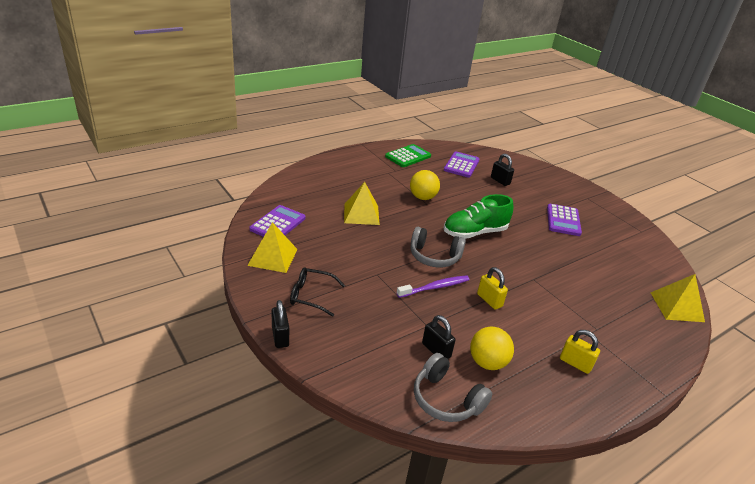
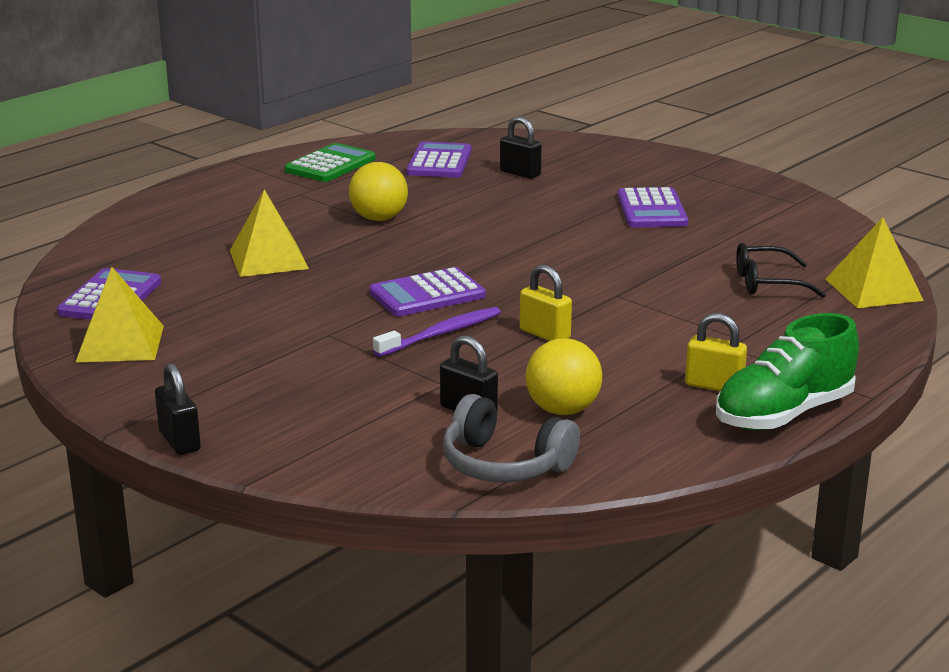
camera: 10 degrees left, 10 degrees down
(311, 295) = (216, 381): black glasses -> black glasses (767, 283)
(434, 256) = (427, 294): grey headphones -> purple calculator
(474, 232) = (492, 251): green shoe -> green shoe (783, 414)

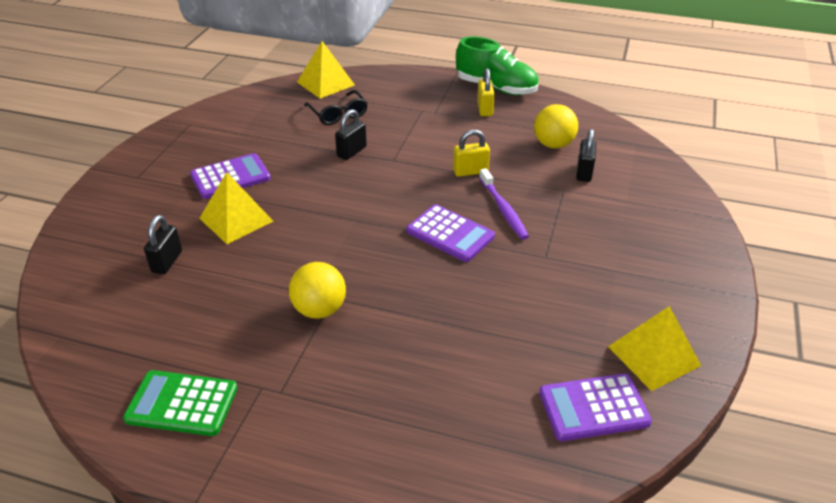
camera: 115 degrees left, 15 degrees up
(180, 441) = (726, 262): black padlock -> black padlock (351, 151)
(268, 259) = (448, 342): yellow pyramid -> yellow pyramid (236, 219)
(439, 162) = (149, 323): purple calculator -> none
(441, 334) = (503, 209): purple toothbrush -> purple toothbrush turned 135 degrees counterclockwise
(504, 464) = (622, 148): grey headphones -> none
(544, 334) = (470, 171): yellow padlock -> yellow padlock turned 60 degrees clockwise

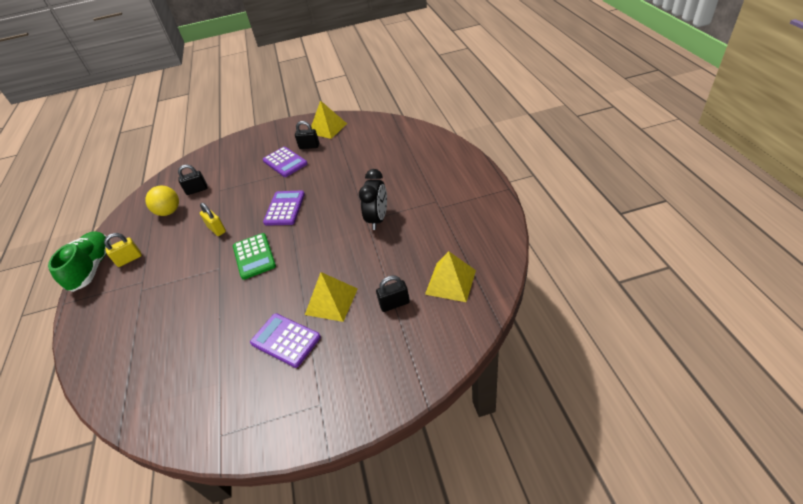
camera: 115 degrees left, 5 degrees up
(182, 404) = (473, 224): green calculator -> green calculator (254, 256)
(319, 310) = (378, 219): yellow ball -> black clock
(325, 83) = (105, 379): yellow pyramid -> yellow pyramid (450, 282)
(338, 114) = (163, 335): black glasses -> none
(351, 151) = (217, 294): black padlock -> black padlock (309, 146)
(503, 209) = (250, 201): purple toothbrush -> none
(593, 408) = (367, 130): purple calculator -> purple calculator (285, 162)

